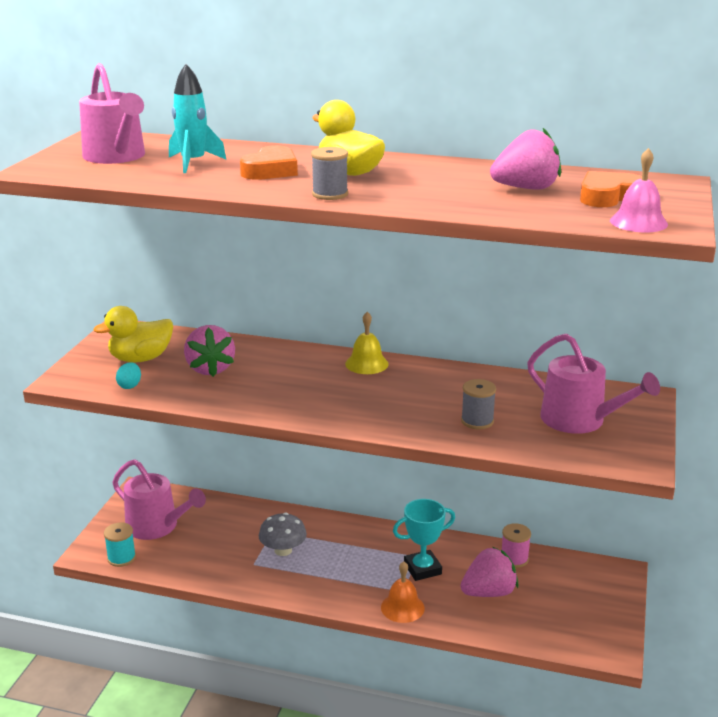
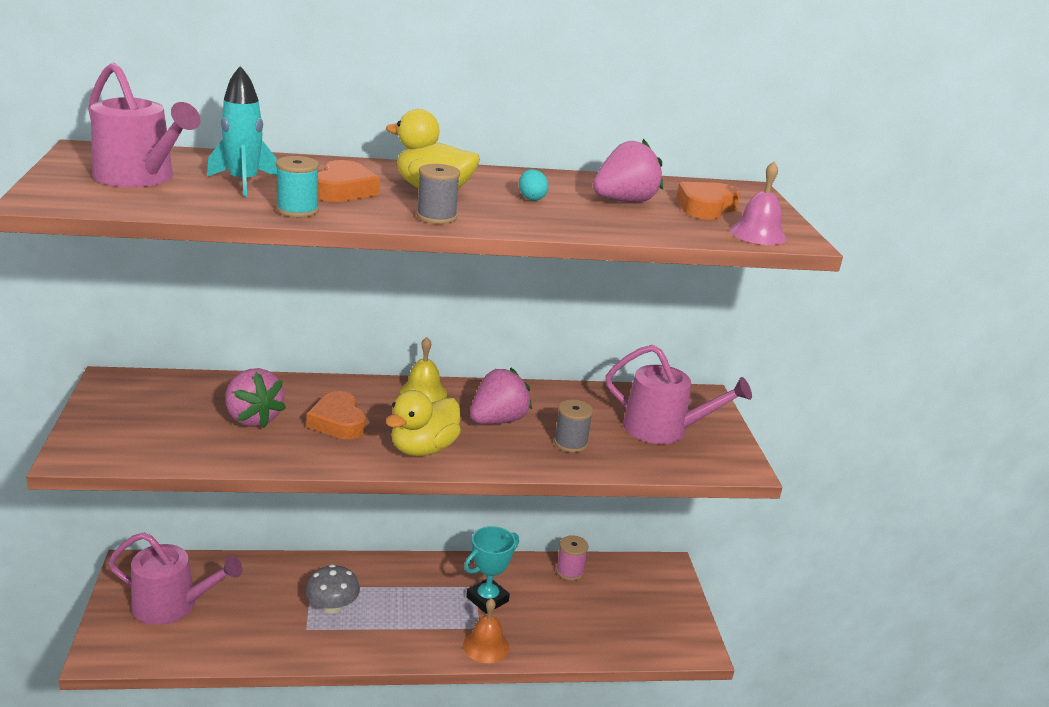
camera: 25 degrees left, 0 degrees up
(121, 558) = (145, 652): turquoise spool -> turquoise spool (297, 210)
(130, 386) = (166, 451): turquoise egg -> turquoise egg (531, 198)
(140, 358) = (160, 415): yellow duck -> yellow duck (423, 449)
(278, 379) = (338, 422): none -> orange heart
(489, 592) = (562, 612): pink strawberry -> pink strawberry (498, 420)

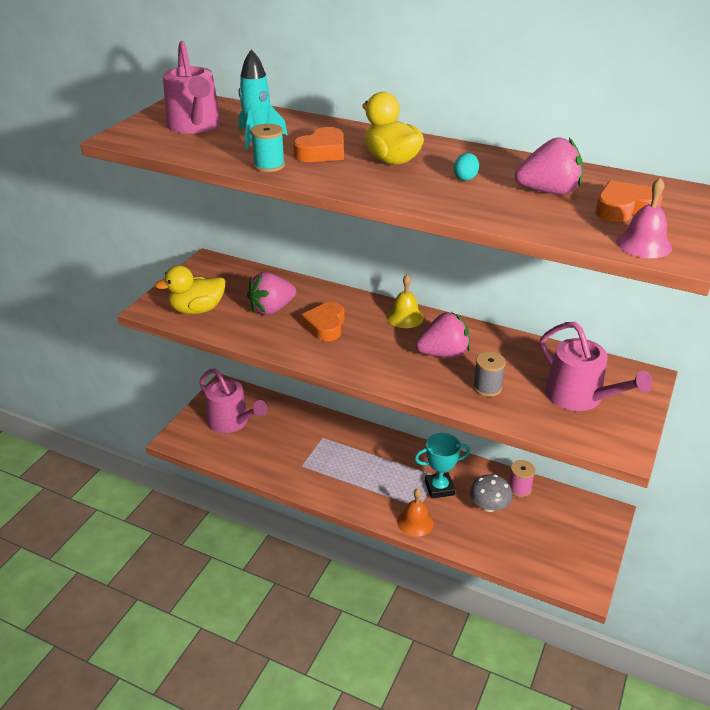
camera: 35 degrees right, 10 degrees up
(252, 418) = (272, 309): pink strawberry -> pink strawberry turned 60 degrees clockwise
(332, 606) = (328, 456): grey mushroom -> grey mushroom (489, 506)
(423, 449) = (368, 362): yellow duck -> yellow duck (197, 310)
(436, 217) = (365, 185): grey spool -> none

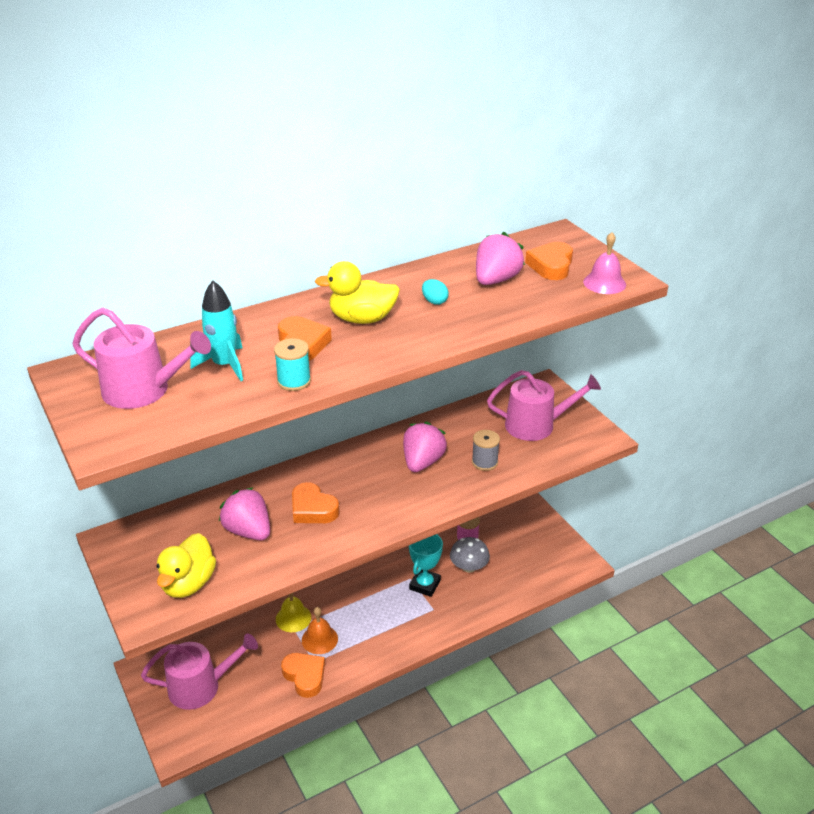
camera: 55 degrees left, 0 degrees up
(272, 309) = (248, 531): pink strawberry -> pink strawberry turned 135 degrees clockwise
(285, 468) = (305, 676): none -> orange heart
(405, 317) = (352, 457): yellow bell -> yellow bell (293, 618)
(415, 522) = (447, 621): orange bell -> orange bell (319, 639)

